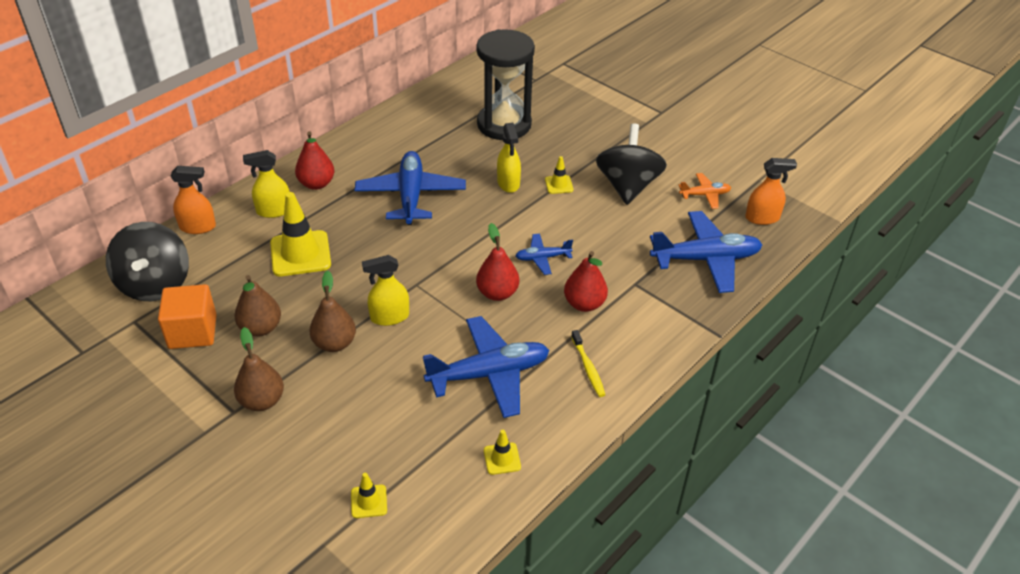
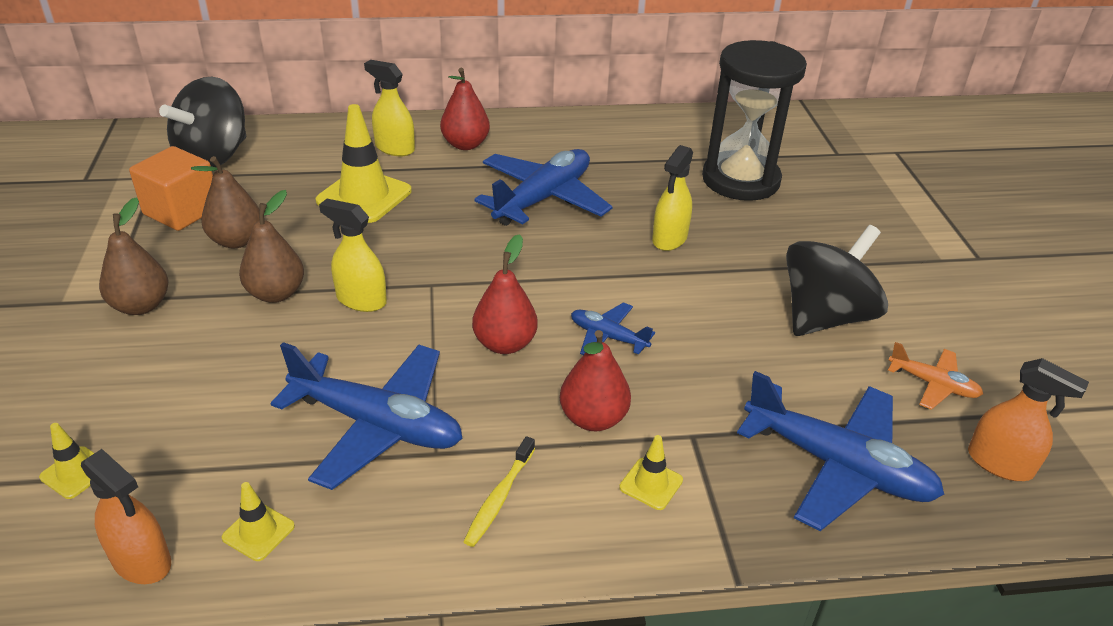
camera: 40 degrees right, 5 degrees down
(198, 227) = (313, 130): orange spray bottle -> orange spray bottle (142, 561)
(559, 185) = (731, 270): yellow traffic cone -> yellow traffic cone (651, 484)

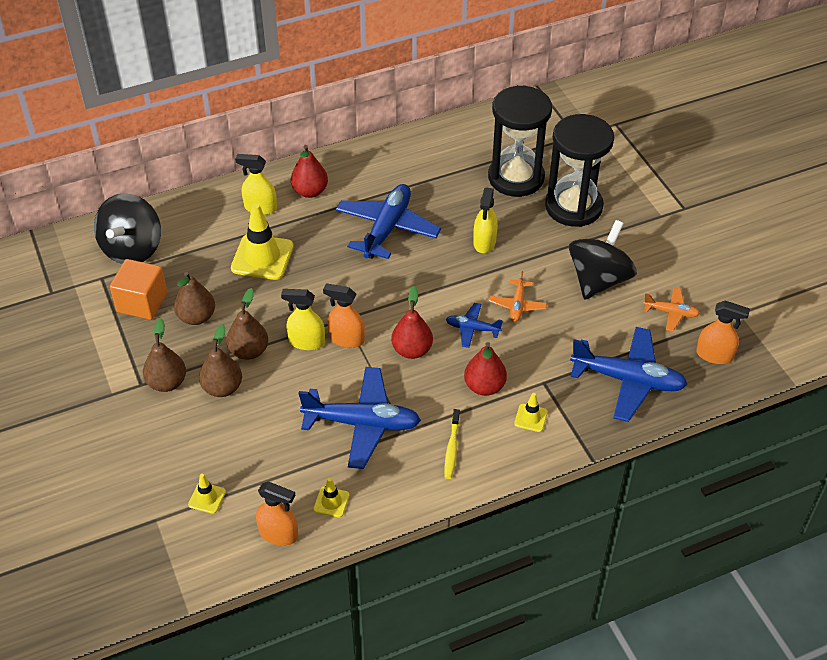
camera: 15 degrees left, 10 degrees up
(209, 329) = (222, 388): none -> brown pear
(418, 309) = (346, 339): none -> orange spray bottle
(688, 322) = (517, 305): none -> orange plane
(812, 225) = (573, 207): none -> black hourglass

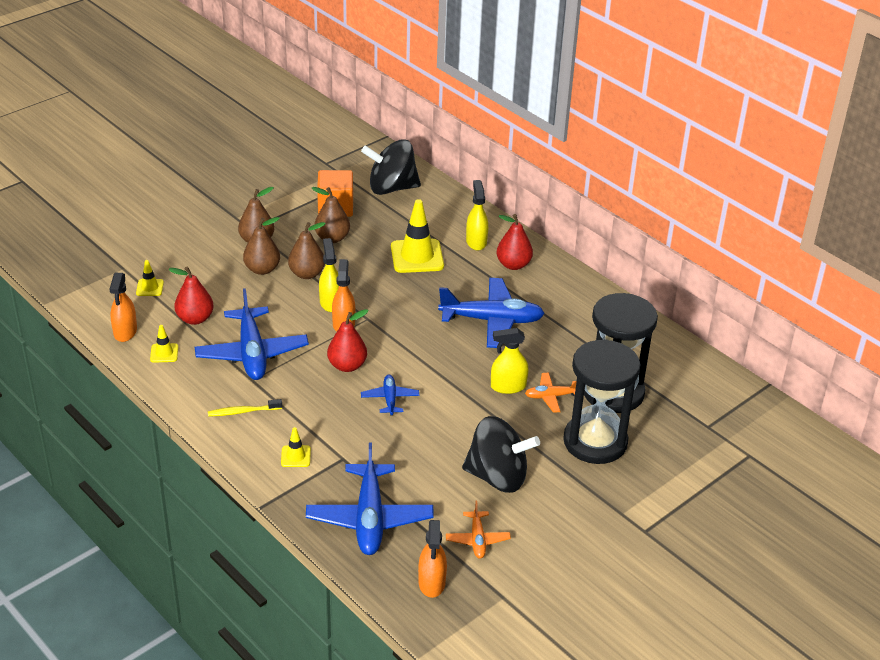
camera: 70 degrees right, 10 degrees down
(484, 386) = (322, 419): red pear -> red pear (195, 319)
(517, 305) = (434, 424): orange plane -> orange plane (551, 396)

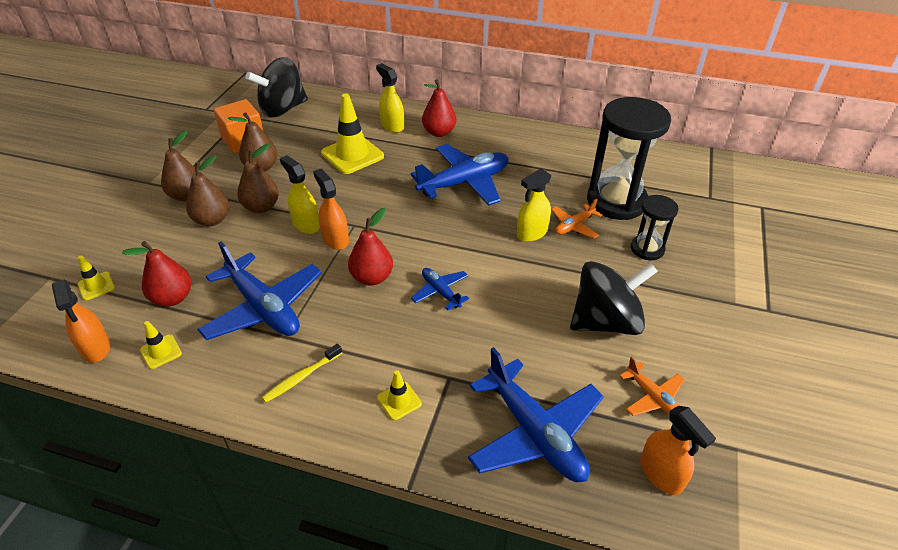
camera: 30 degrees left, 5 degrees up
(595, 442) = (647, 249): black hourglass -> black hourglass, size x0.52

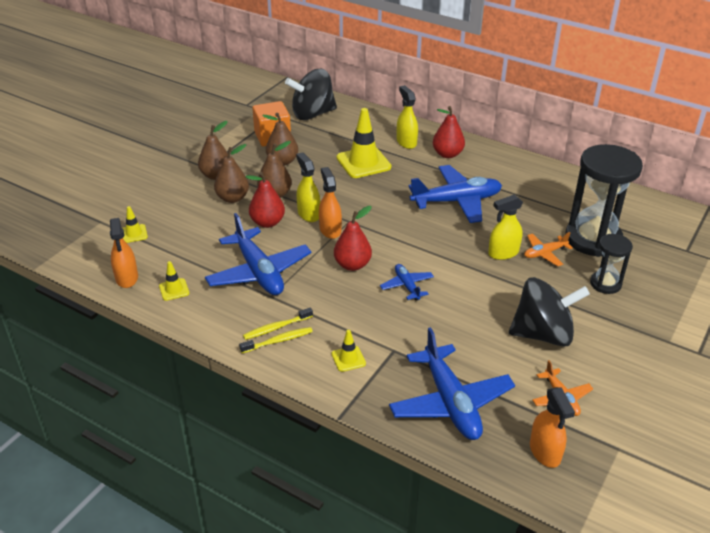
camera: 15 degrees right, 5 degrees down
(172, 298) = (190, 252): red pear -> red pear (267, 222)
(308, 395) = (278, 341): none -> yellow toothbrush

